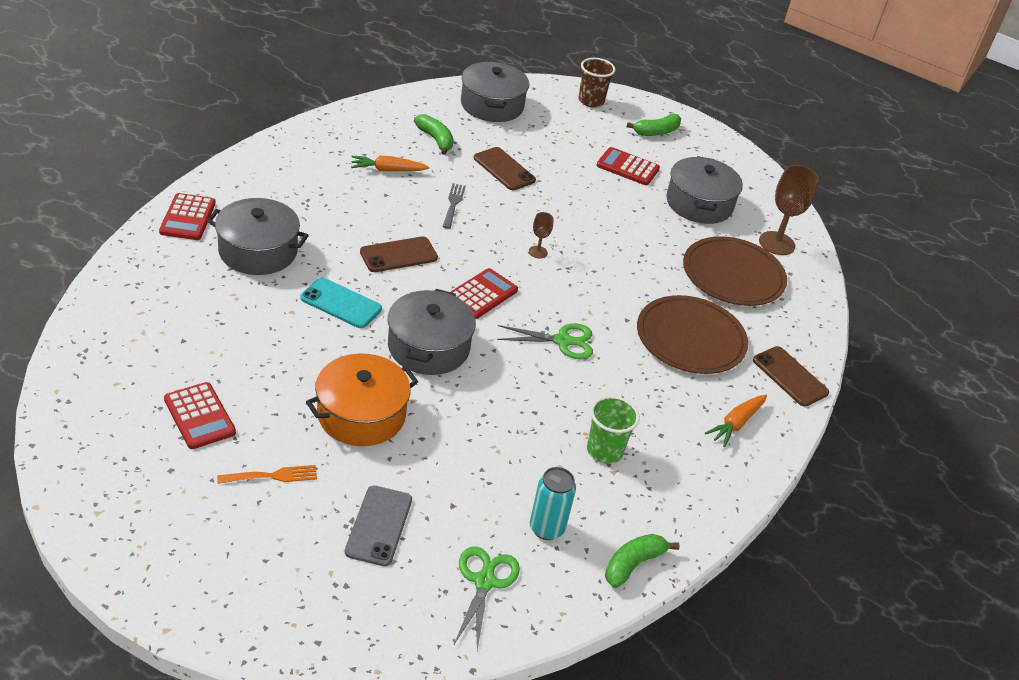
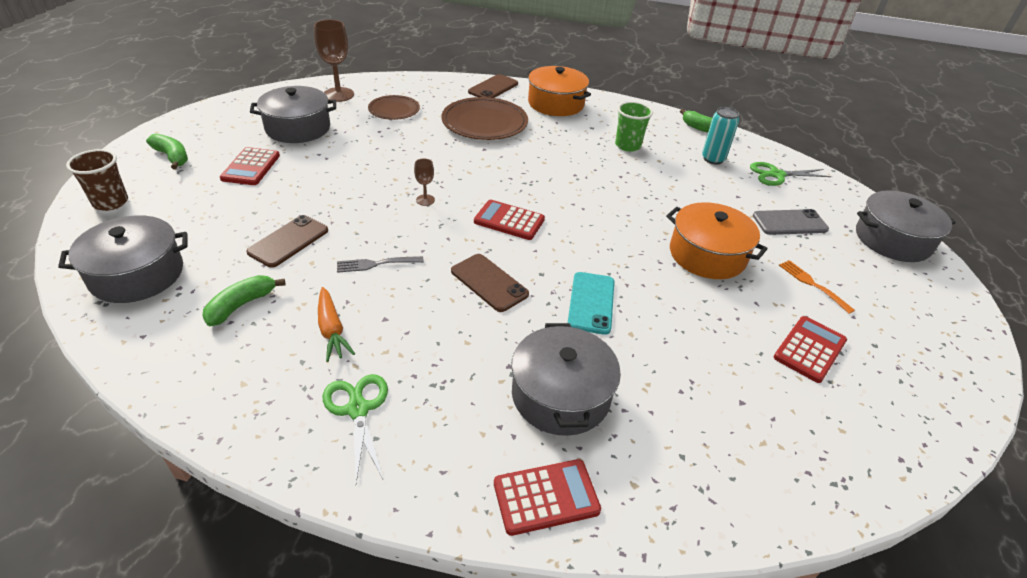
camera: 105 degrees left, 0 degrees up
(428, 347) = (600, 237): grey pot -> grey pot (892, 240)
(563, 341) = (534, 173): green scissors -> green scissors (358, 409)
(733, 275) = (394, 110): brown plate -> brown plate, size x0.60
(736, 424) = (556, 103): orange carrot -> orange pot

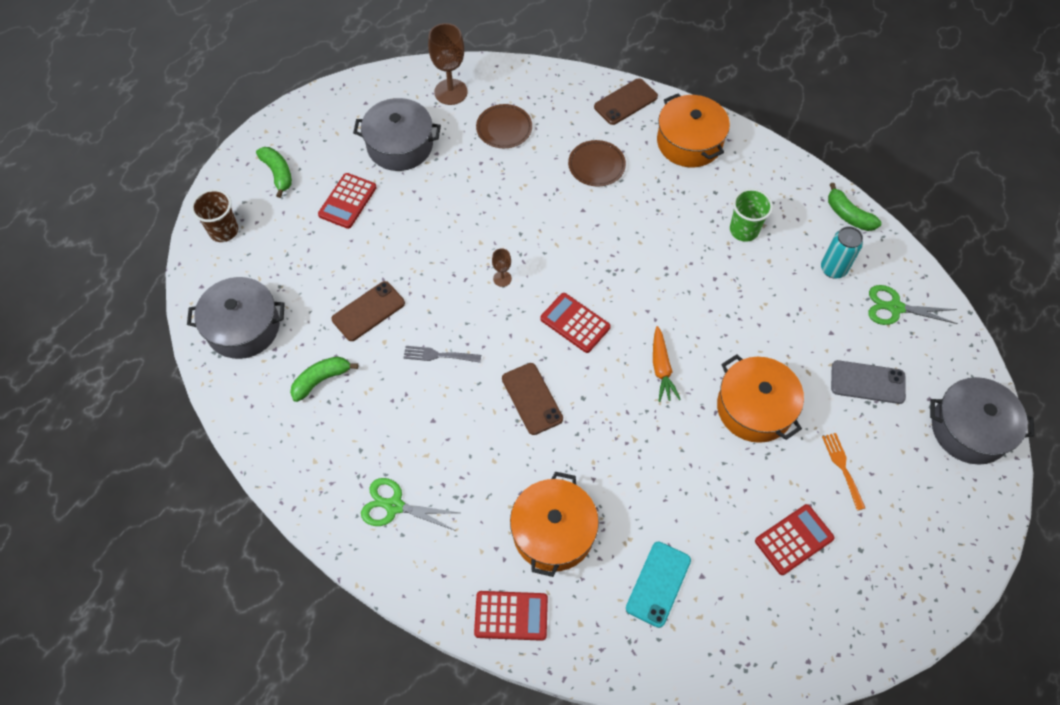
camera: 20 degrees right, 20 degrees up
(332, 330) = (388, 423): orange carrot -> orange carrot (661, 368)
(358, 409) = (394, 506): green scissors -> green scissors turned 75 degrees counterclockwise
(484, 122) = (596, 165): brown plate -> brown plate, size x0.60
(560, 395) = (553, 532): grey pot -> orange pot
(591, 303) = (616, 442): turquoise phone -> turquoise phone (658, 584)

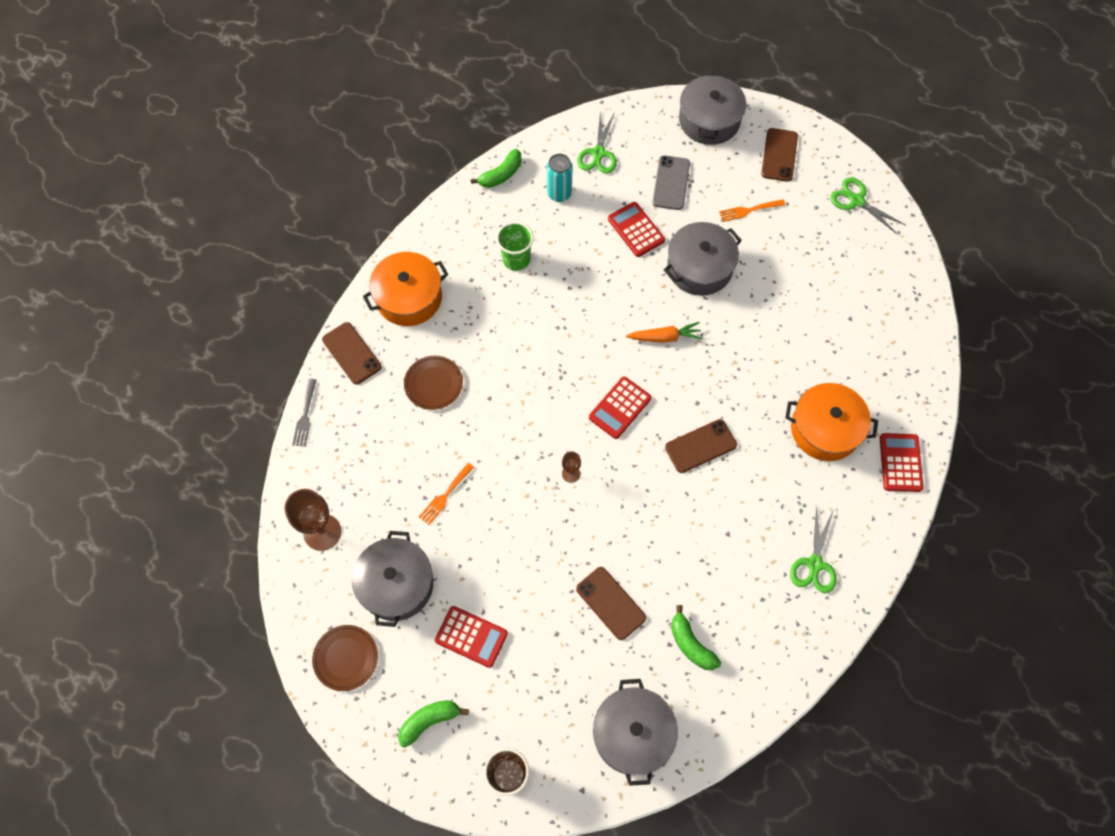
camera: 90 degrees left, 5 degrees up
(438, 355) = (658, 531): grey fork -> grey fork (305, 415)
(482, 178) = (445, 495): none -> orange fork
(504, 128) = (379, 474): brown plate -> brown plate (346, 658)
(658, 584) = (860, 350): turquoise phone -> none
(754, 408) = (699, 267): orange pot -> grey pot
(794, 539) = (813, 251): red calculator -> red calculator (636, 230)
(879, 602) = (856, 200): none -> green scissors
(933, 510) = (779, 155): none -> brown phone

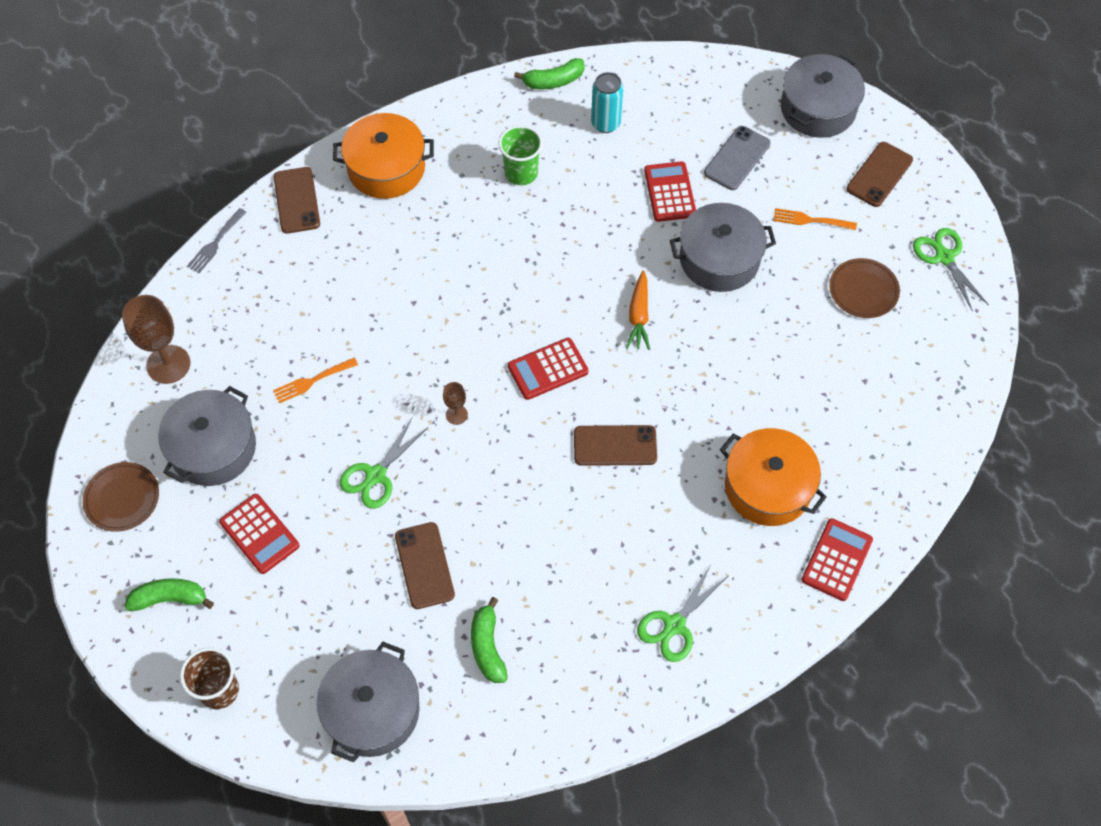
camera: 25 degrees right, 5 degrees down
(433, 384) = (363, 264): brown plate -> brown plate (863, 290)
(598, 153) = (672, 98): green scissors -> green scissors (375, 475)
(664, 337) = (639, 316): orange carrot -> orange carrot turned 75 degrees clockwise

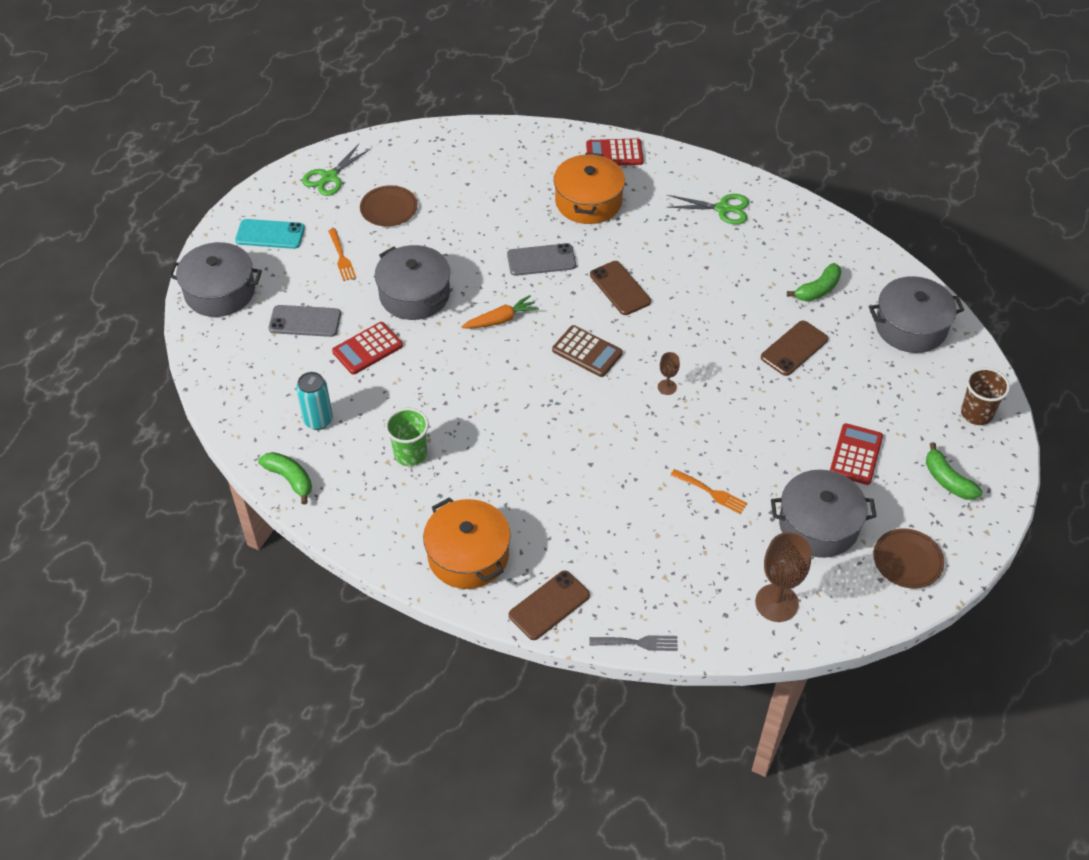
camera: 120 degrees left, 10 degrees down
(375, 475) = (754, 410): green scissors -> none
(548, 369) = (587, 352): red calculator -> brown calculator
(702, 393) = (541, 260): none -> grey phone
(879, 174) = (270, 234): brown phone -> turquoise phone

